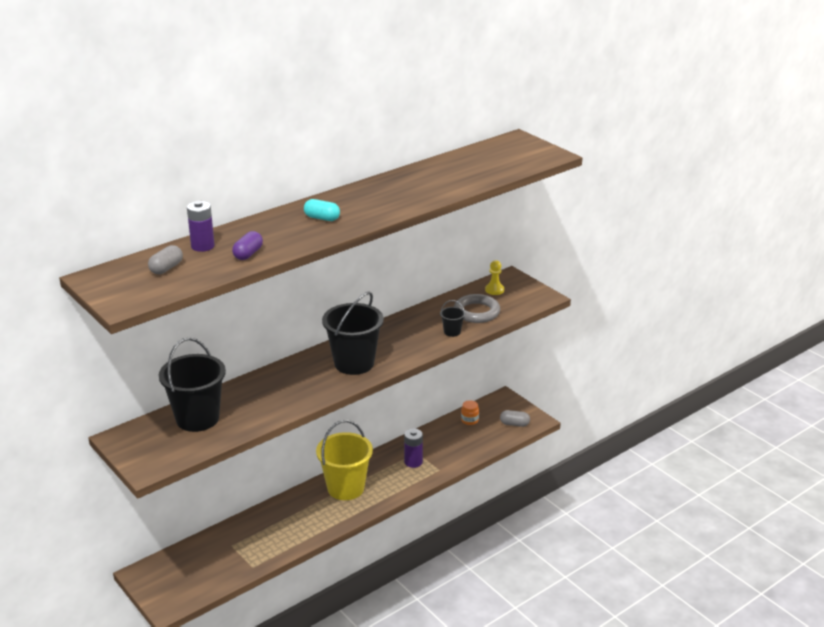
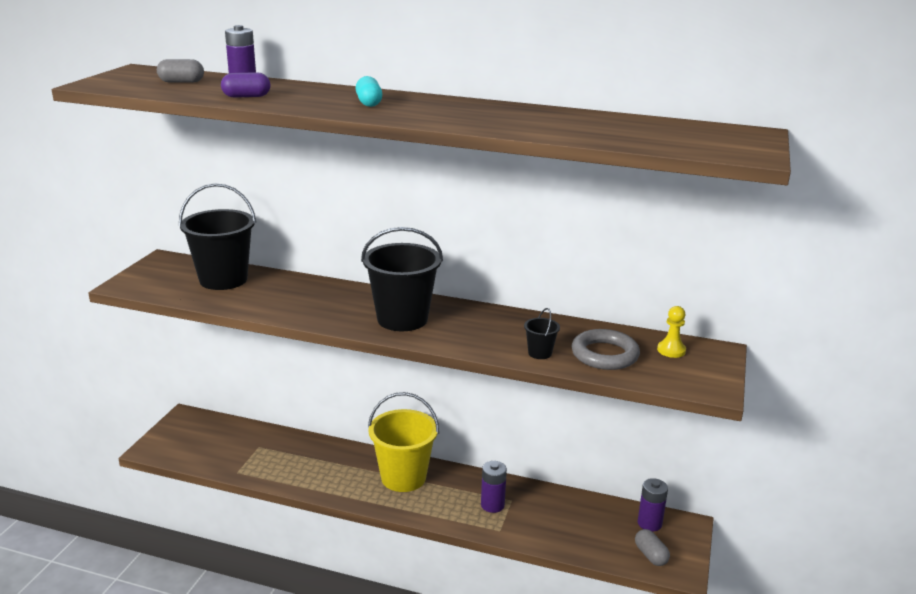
camera: 55 degrees right, 5 degrees down
(469, 420) = (612, 515): orange jar -> none
(489, 410) = (649, 523): none -> purple battery

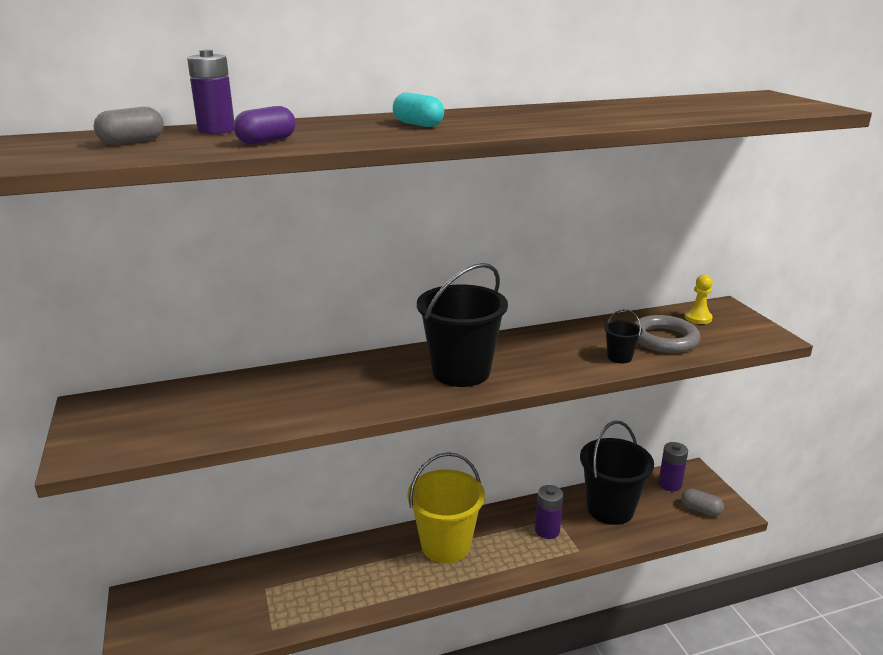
camera: 35 degrees left, 0 degrees up
(223, 279) = (206, 401): black bucket -> black bucket (610, 509)

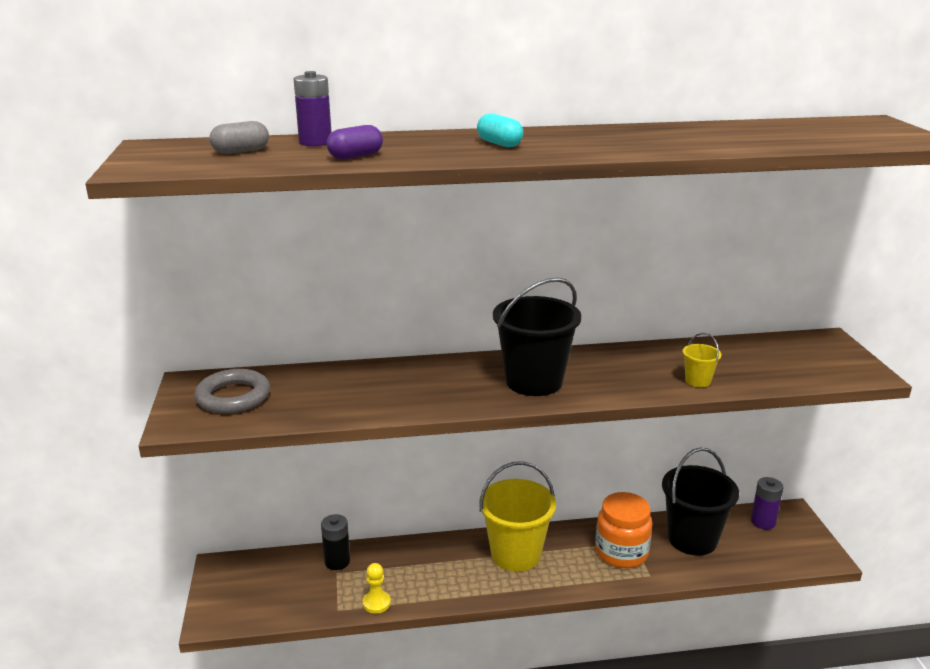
camera: 10 degrees right, 0 degrees up
(264, 576) = (337, 561): none -> black battery
(547, 530) = (621, 552): purple battery -> orange jar
(619, 357) = (697, 381): black bucket -> yellow bucket
(664, 339) = (751, 367): grey ring -> grey ring (233, 397)
(698, 318) = (795, 348): yellow pawn -> yellow pawn (376, 603)
(700, 510) = (790, 551): grey capsule -> none

